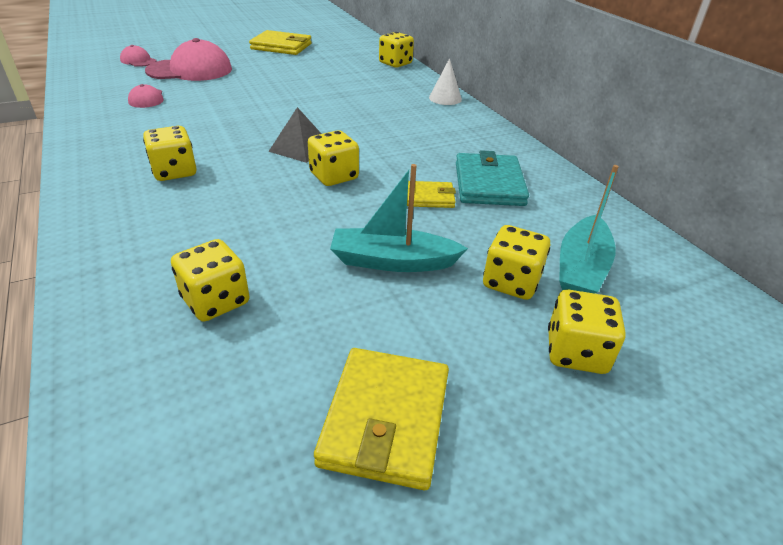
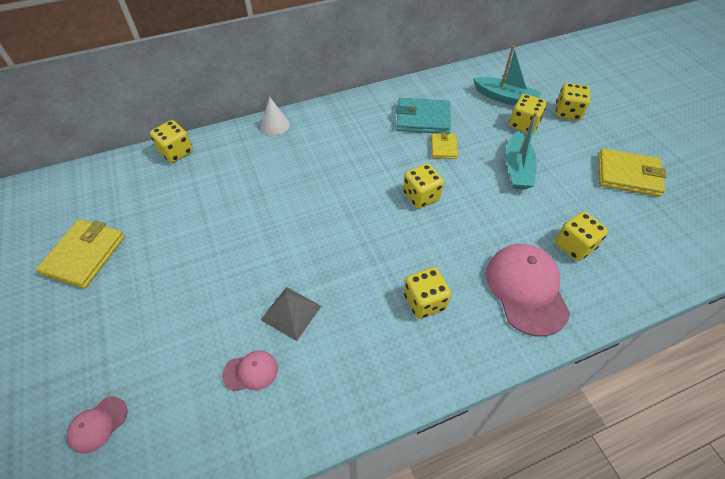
camera: 85 degrees left, 15 degrees up
(190, 70) = (156, 345): pink cap -> pink cap (526, 289)
(300, 148) = (374, 219): grey pyramid -> grey pyramid (291, 313)

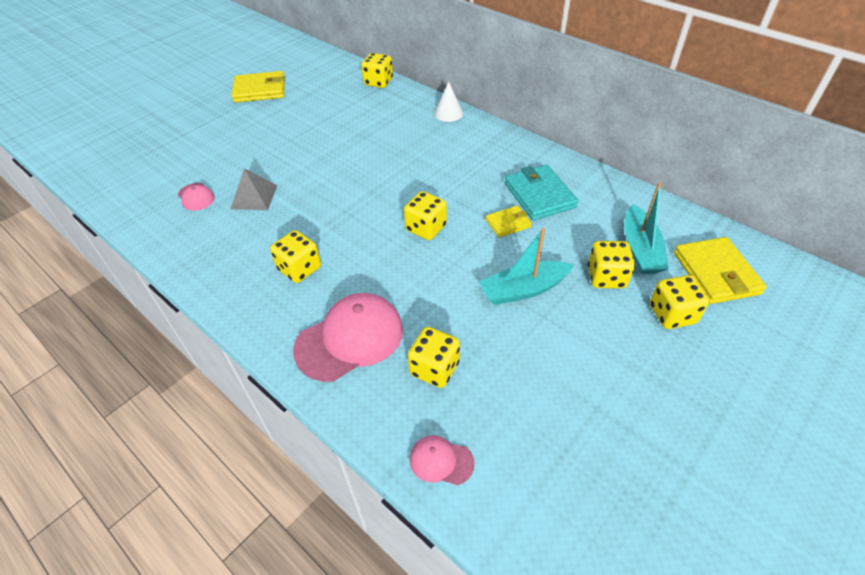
camera: 65 degrees right, 5 degrees down
(98, 424) = (140, 151): pink cap -> pink cap (441, 461)
(628, 175) = (599, 404): yellow wallet -> yellow wallet (716, 273)

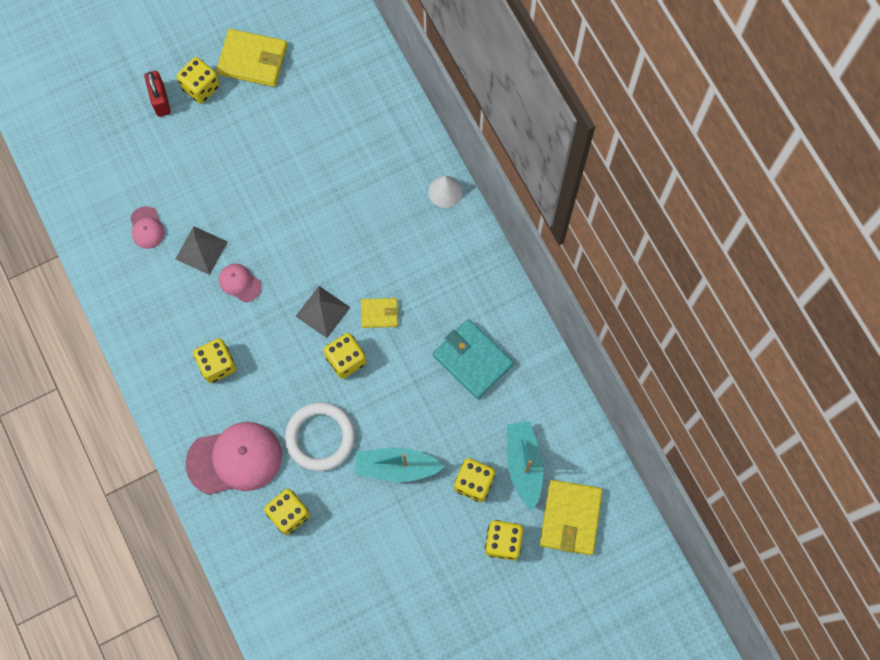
camera: 20 degrees right, 25 degrees up
(189, 125) = (160, 100): none -> red padlock
(378, 82) = (392, 98): yellow dice -> yellow dice (201, 87)
(386, 203) = (323, 311): none -> grey pyramid
(433, 291) = (320, 437): none -> white ring
(441, 461) = (261, 590): pink cap -> pink cap (240, 283)
(508, 223) = (423, 384): yellow wallet -> yellow wallet (379, 313)
(539, 195) = (472, 360): turquoise wallet -> turquoise wallet turned 45 degrees counterclockwise
(640, 249) = (523, 465): turquoise boat -> turquoise boat turned 150 degrees clockwise

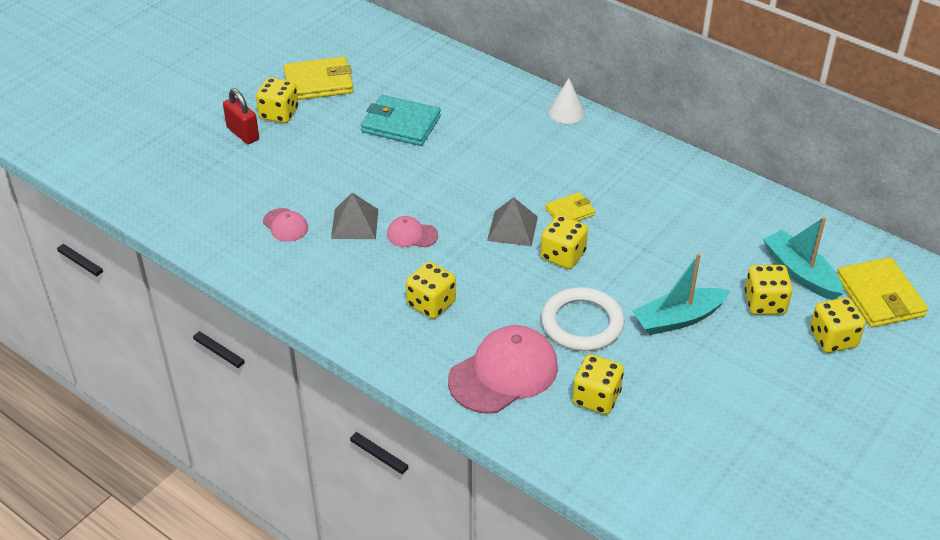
camera: 25 degrees left, 30 degrees down
(472, 360) = (686, 215): turquoise wallet -> turquoise wallet (401, 124)

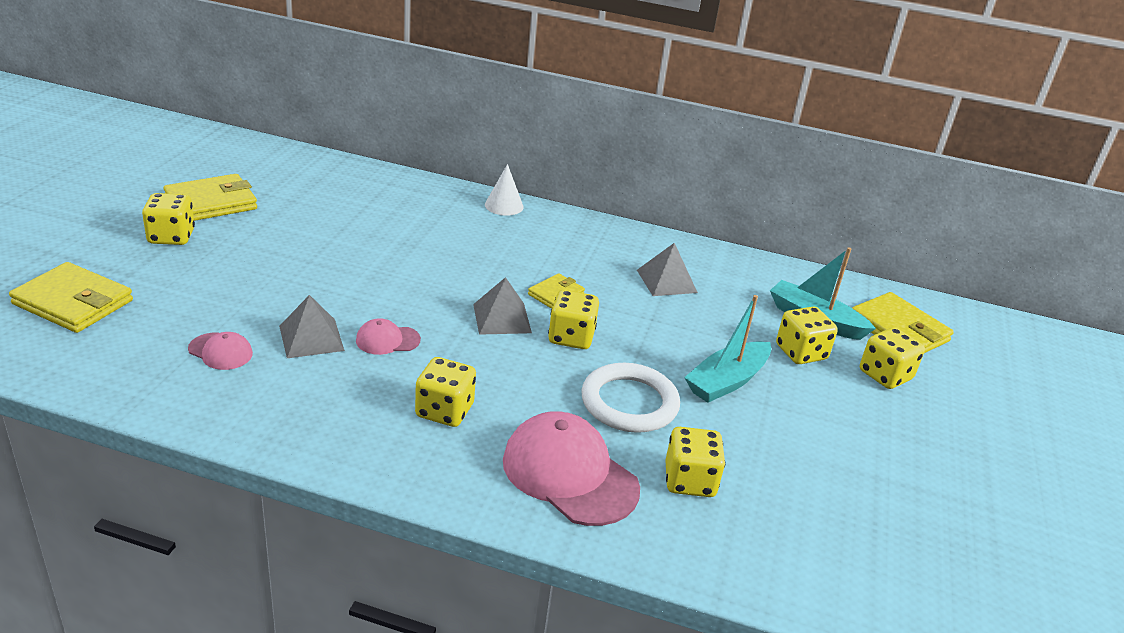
camera: 25 degrees left, 10 degrees down
(195, 166) = (73, 302): none -> yellow wallet
(243, 133) = (130, 261): red padlock -> none
(401, 124) = (326, 233): turquoise wallet -> none
(504, 373) = (569, 474): pink cap -> pink cap turned 75 degrees counterclockwise
(679, 212) = (666, 281): none -> grey pyramid

